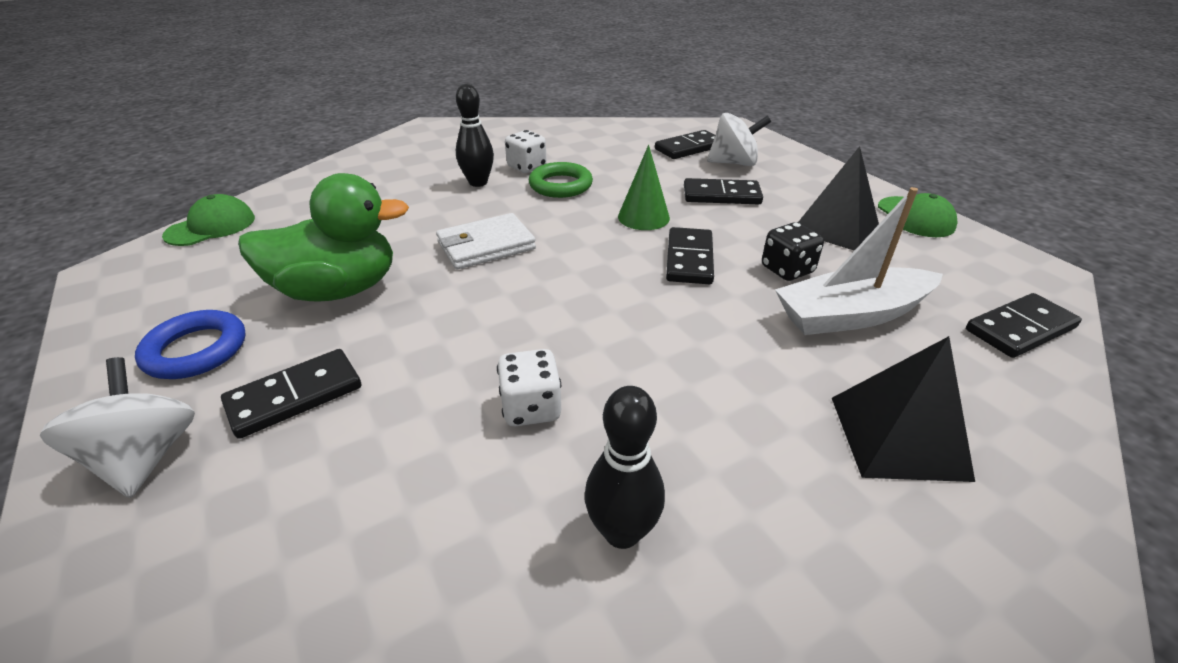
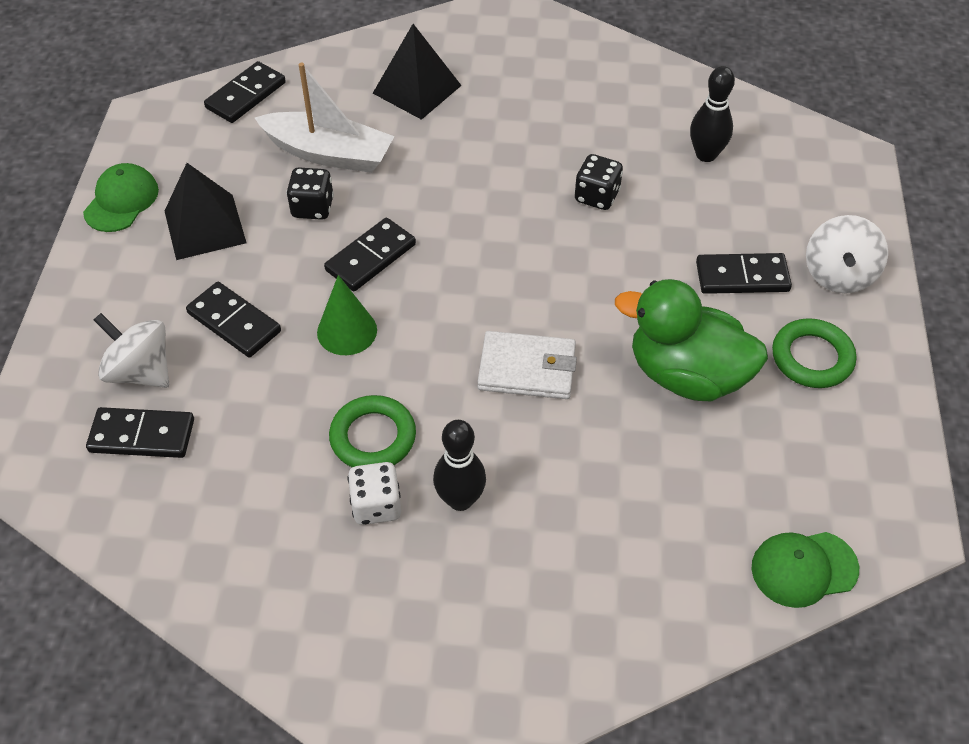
camera: 145 degrees left, 15 degrees up
(196, 350) = (812, 358): blue ring -> green ring
(531, 408) = (597, 196): white dice -> black dice
(622, 532) = (597, 119): black bowling pin -> black bowling pin (706, 155)
(1020, 329) = (245, 95): black domino -> black domino turned 60 degrees counterclockwise

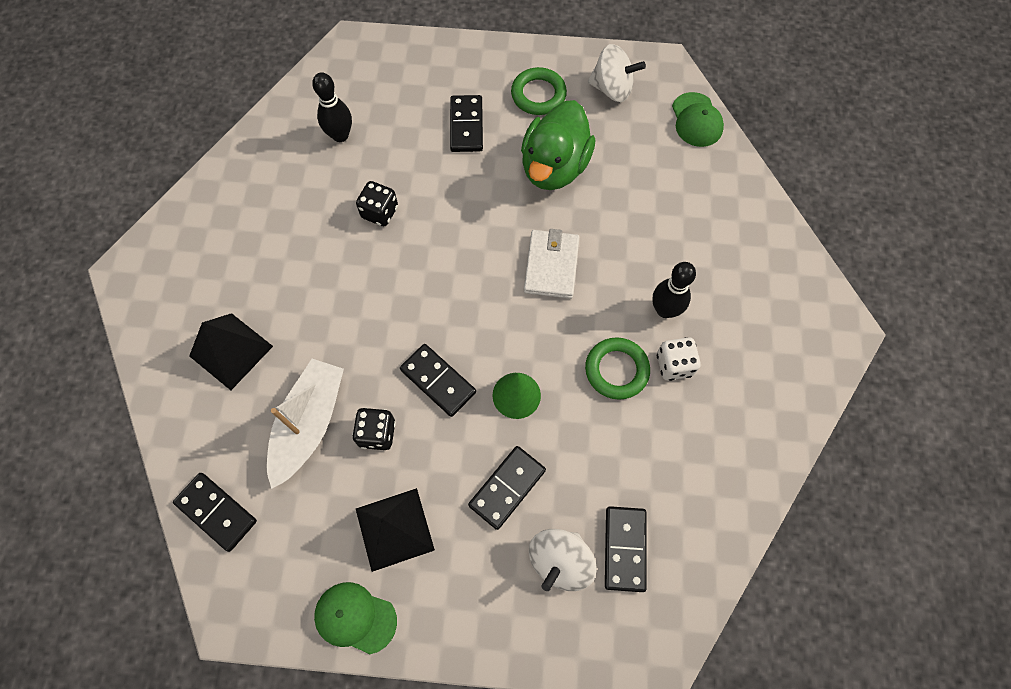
camera: 90 degrees left, 15 degrees up
(838, 275) = (466, 70): white spinning top -> white spinning top (612, 89)

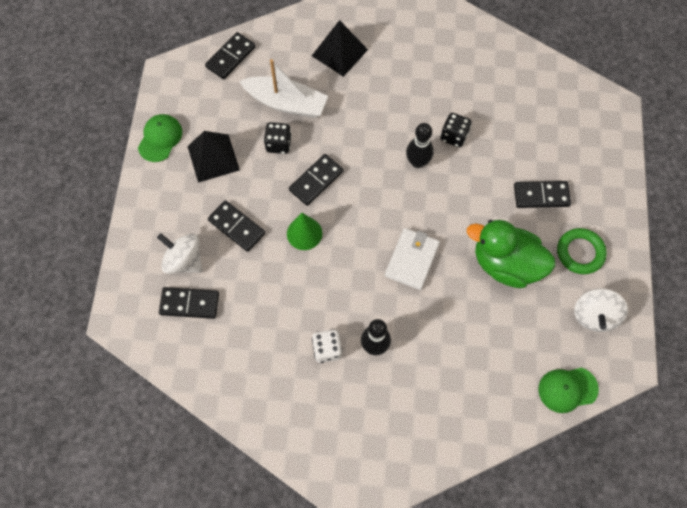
camera: 90 degrees right, 0 degrees up
(340, 135) = (522, 105): black bowling pin -> black bowling pin (417, 162)
(551, 266) = (412, 259): white wallet -> white wallet turned 75 degrees counterclockwise
(616, 370) = (323, 305): green ring -> none

